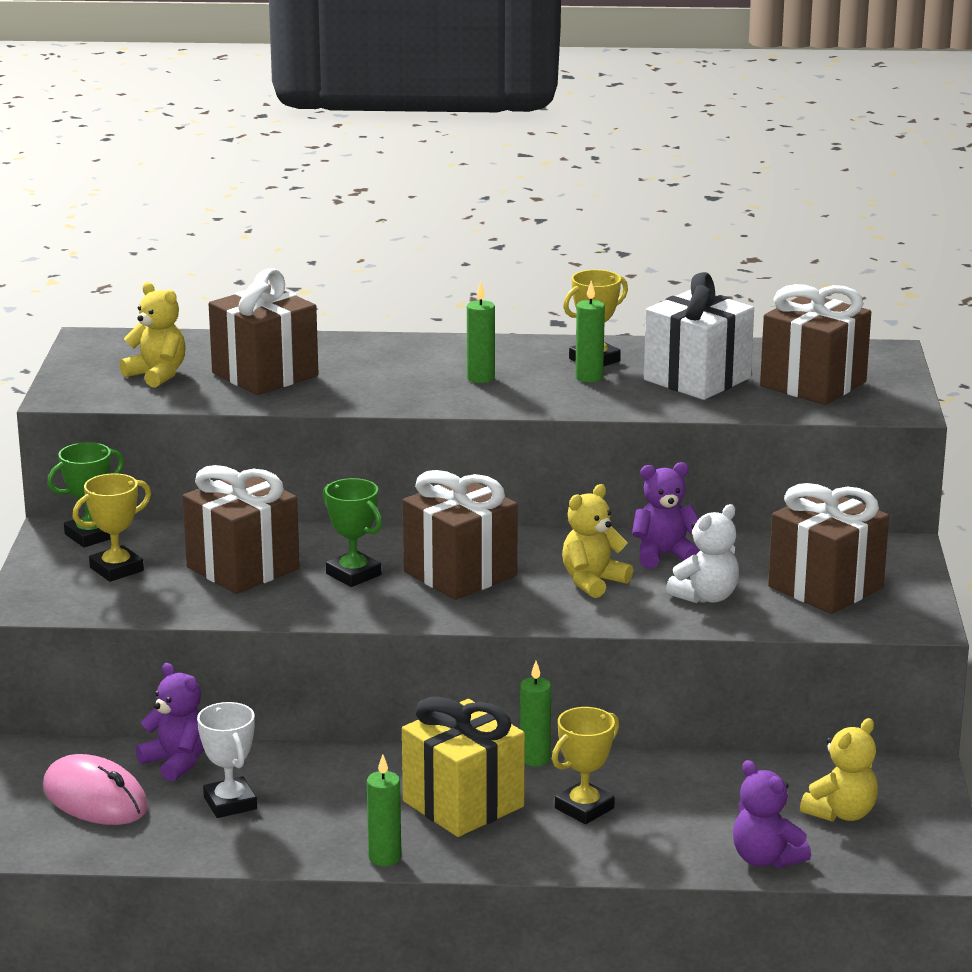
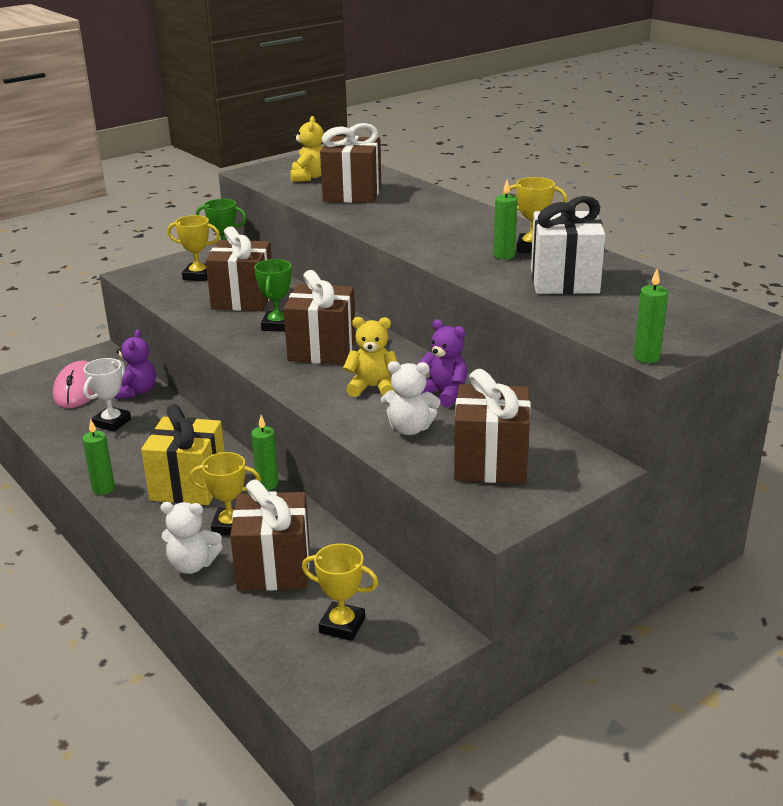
camera: 50 degrees right, 5 degrees up
(480, 378) = (446, 233): green candle -> green candle (646, 357)
(626, 855) = (192, 565): none -> white teddy bear
(765, 859) = (246, 620): purple teddy bear -> none
(813, 384) = (632, 313): brown gift -> brown gift (274, 568)
(841, 813) = (342, 625): yellow teddy bear -> yellow trophy

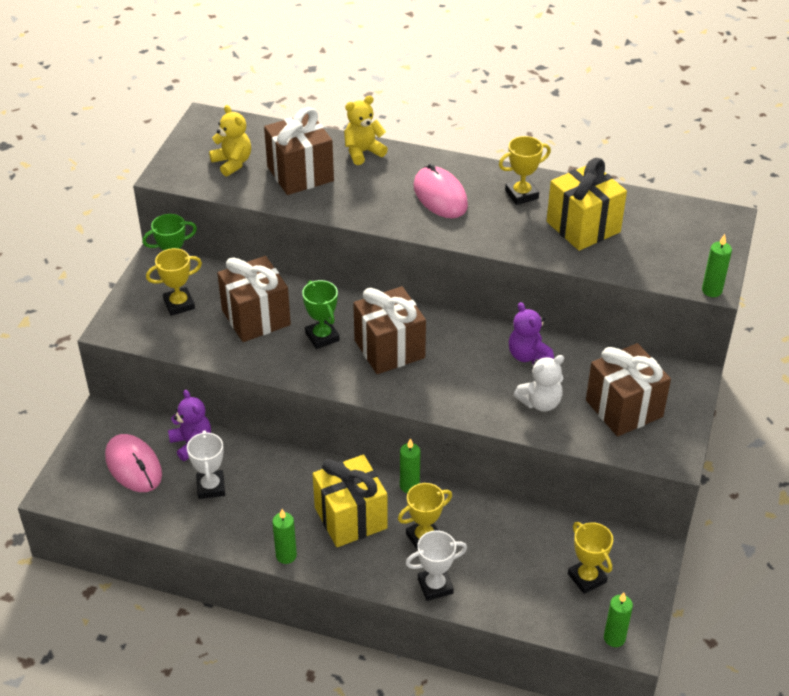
camera: 35 degrees left, 15 degrees up
(192, 565) = (435, 586): white teddy bear -> white trophy
(274, 568) = (494, 557): brown gift -> none
(342, 625) = (587, 578): yellow trophy -> yellow trophy turned 75 degrees clockwise
(372, 388) = (472, 373): yellow teddy bear -> yellow teddy bear (363, 152)
(443, 394) = (528, 355): purple teddy bear -> purple teddy bear turned 120 degrees counterclockwise
(452, 231) = (440, 196): none -> pink mouse
(504, 255) = (510, 213): green candle -> green candle (614, 638)
(564, 281) = (583, 227): white gift -> yellow gift

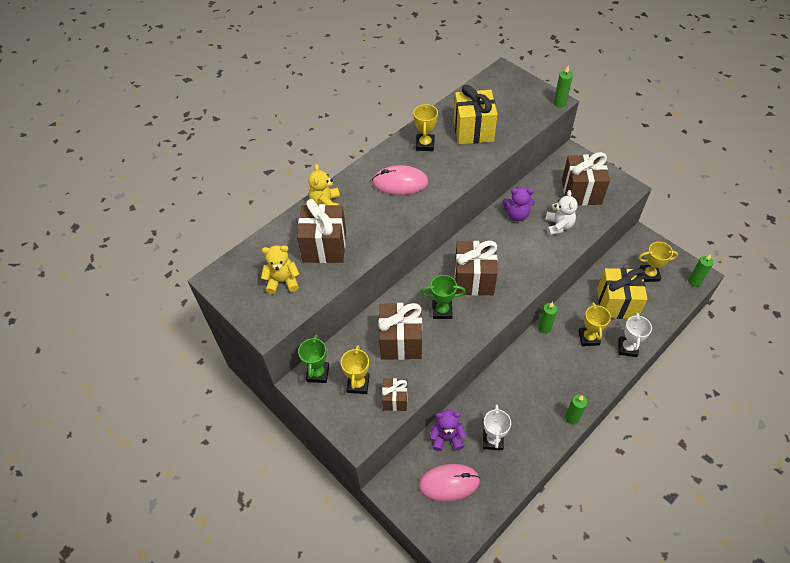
camera: 60 degrees left, 10 degrees up
(176, 340) = (395, 399): none -> brown gift
(211, 487) = (493, 440): white trophy -> white trophy turned 75 degrees clockwise
(350, 518) = (556, 369): yellow gift -> yellow gift (616, 303)

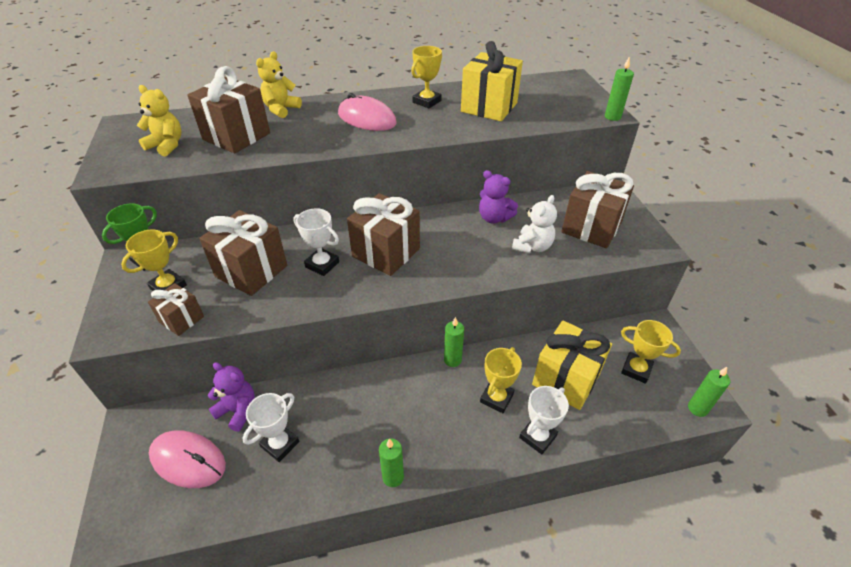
camera: 30 degrees right, 10 degrees down
(442, 311) = (322, 264): green trophy -> white trophy

